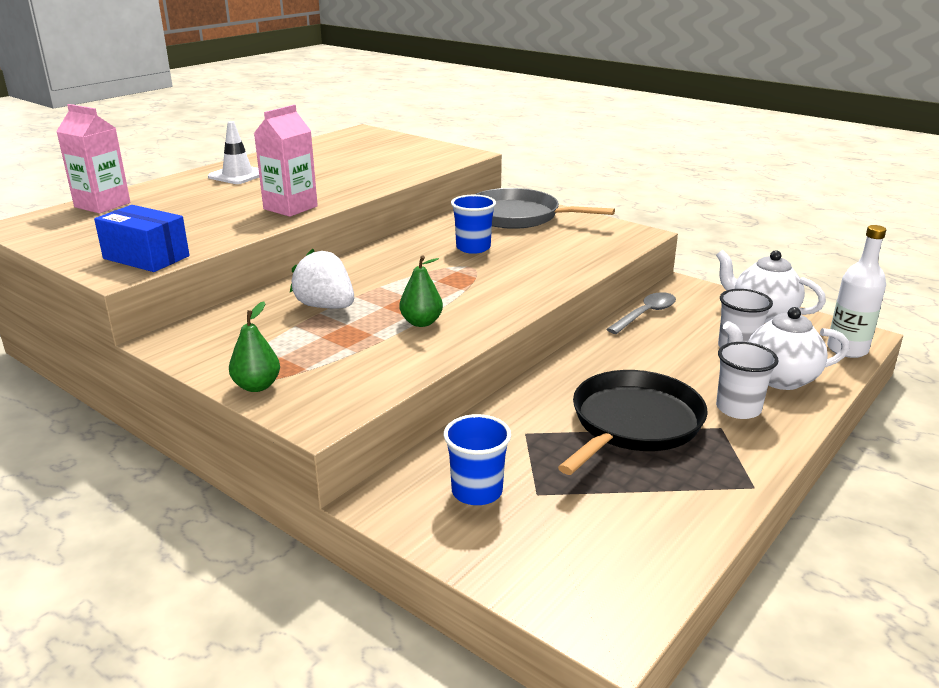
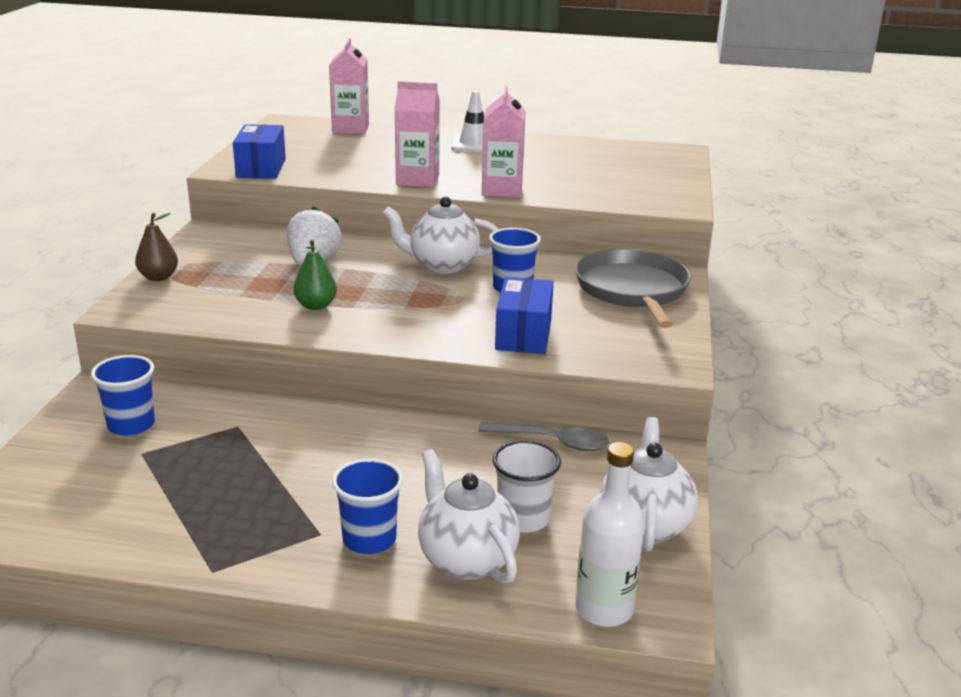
camera: 60 degrees right, 0 degrees up
(257, 386) = (158, 277): green pear -> brown pear
(360, 188) = (502, 190): none -> pink carton
(400, 260) = (442, 265): none -> white teapot
(554, 262) = (523, 334): none -> blue box
(633, 423) = (292, 478): black pan -> none
(738, 409) = (369, 539): white cup -> blue cup

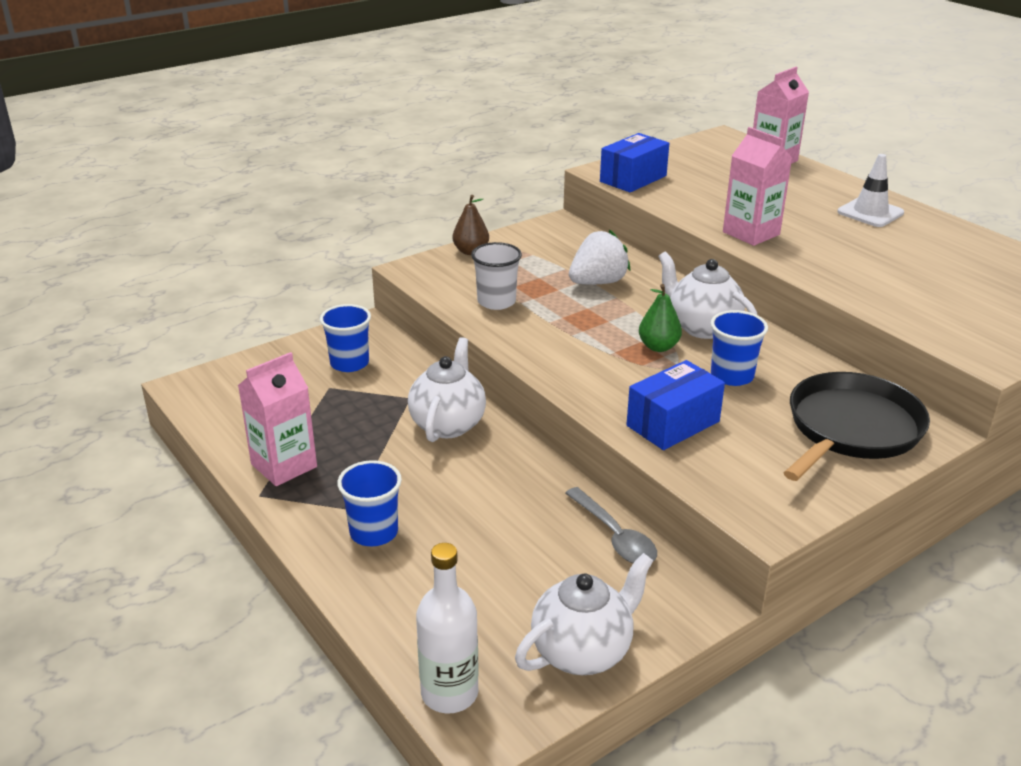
camera: 45 degrees right, 5 degrees up
(316, 306) = (544, 322): green pear -> green pear (658, 347)
(466, 559) = (412, 589): white teapot -> white teapot (448, 424)
(502, 190) = (816, 271): pink carton -> pink carton (284, 465)
(523, 519) = (497, 584): white cup -> white cup (496, 302)
(632, 290) = (851, 429): grey pan -> black pan

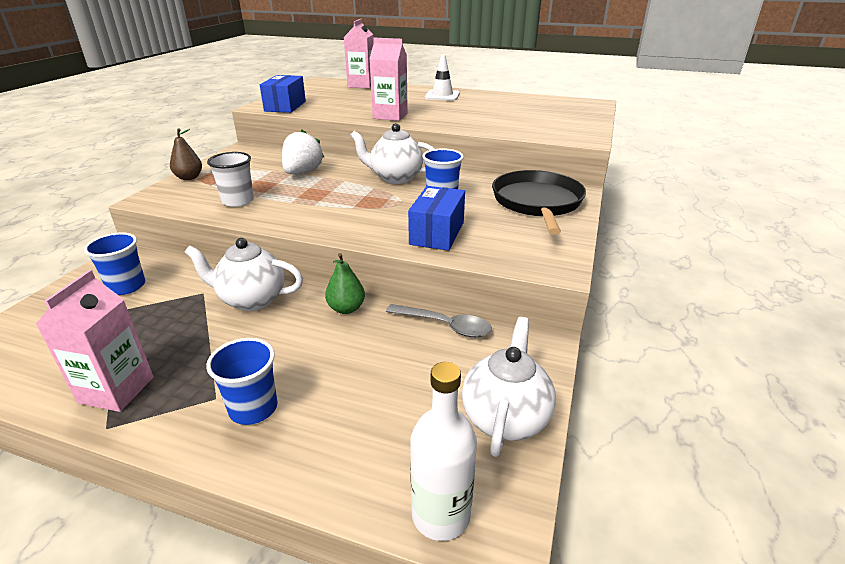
camera: 35 degrees left, 0 degrees up
(448, 424) = (252, 300): white teapot -> white teapot turned 60 degrees counterclockwise
(658, 347) = (380, 195): green pear -> green pear (346, 308)

